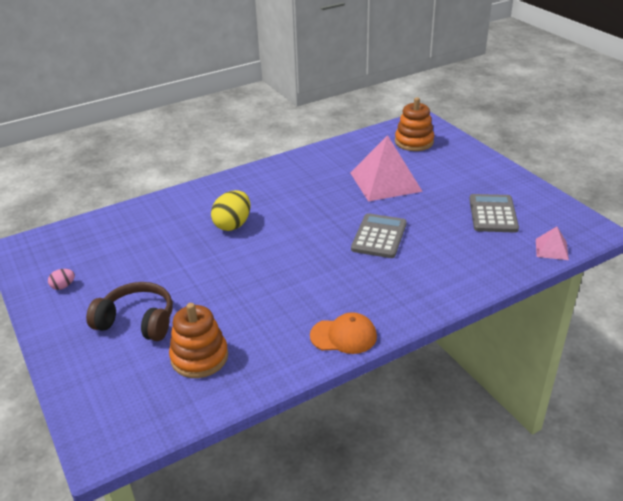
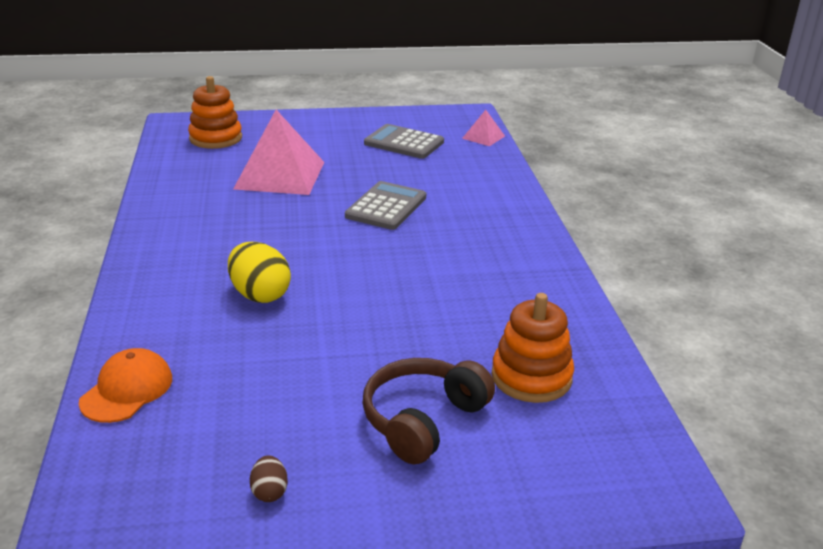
camera: 70 degrees left, 5 degrees down
(63, 286) = (269, 492): pink egg -> brown egg
(343, 336) = (547, 270): orange cap -> orange cap (127, 390)
(379, 236) = (386, 207): grey calculator -> grey calculator turned 75 degrees clockwise

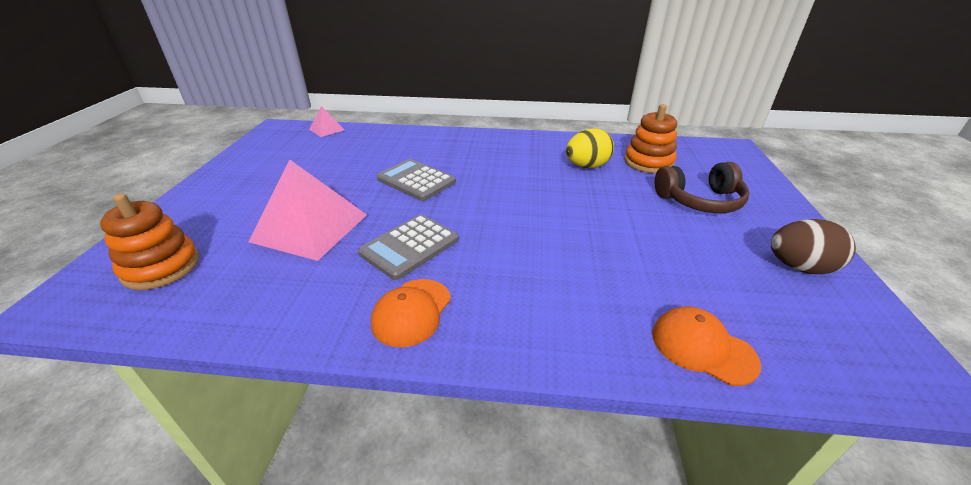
camera: 75 degrees left, 5 degrees up
(171, 239) = (412, 312): none -> orange cap
(260, 295) = (542, 255): yellow egg -> yellow egg (587, 166)
(269, 492) = (799, 267): brown egg -> brown egg, size x2.00
(404, 143) = (303, 159): grey calculator -> grey calculator (409, 246)
(423, 420) = (700, 201): brown headphones -> brown headphones turned 60 degrees counterclockwise

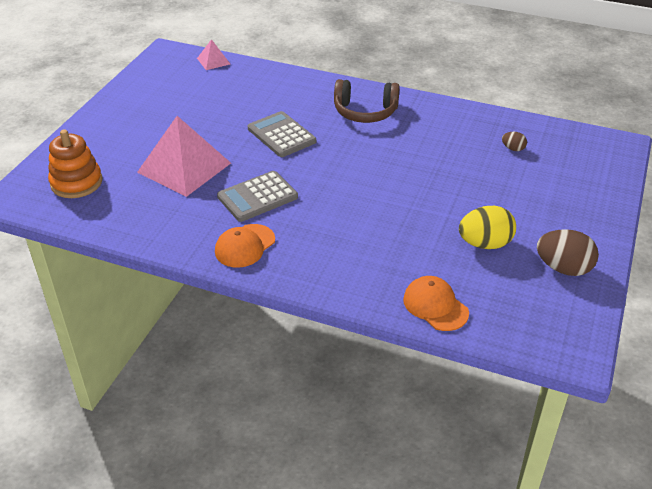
camera: 15 degrees right, 5 degrees up
(587, 166) = (448, 144): yellow egg -> yellow egg (485, 244)
(648, 162) = (513, 149): orange stacking toy -> brown egg
(700, 201) = (530, 197): brown headphones -> brown headphones (365, 112)

